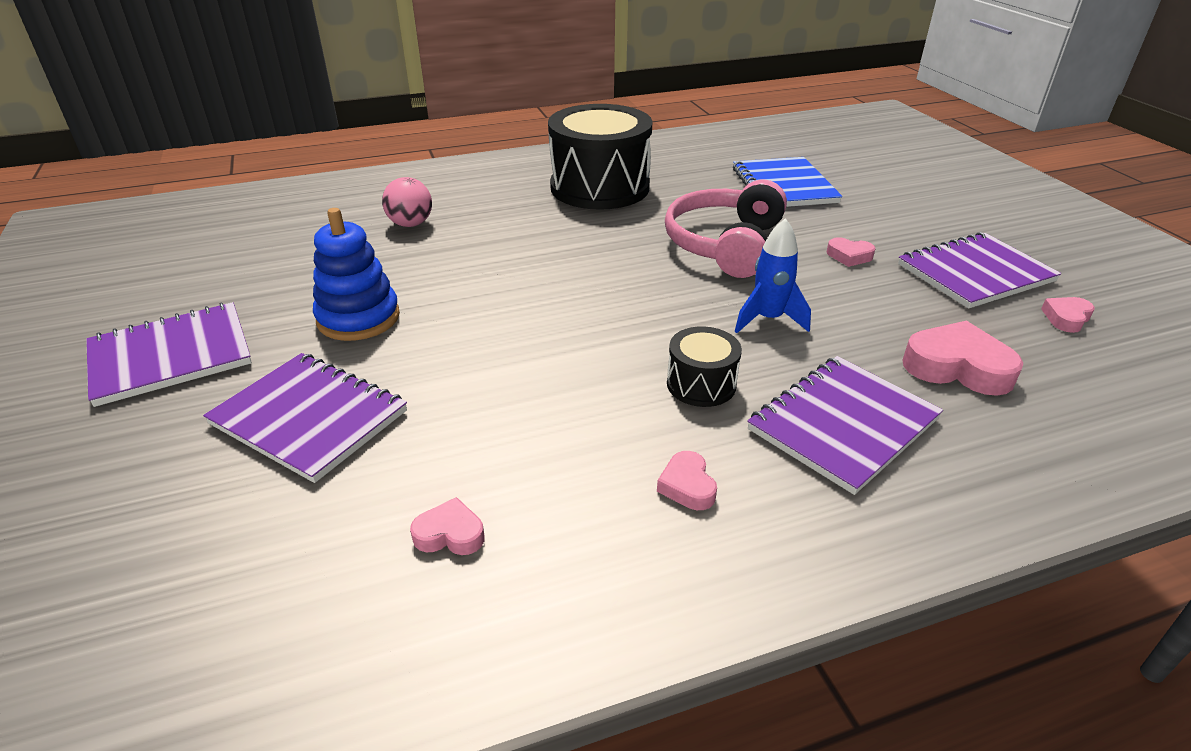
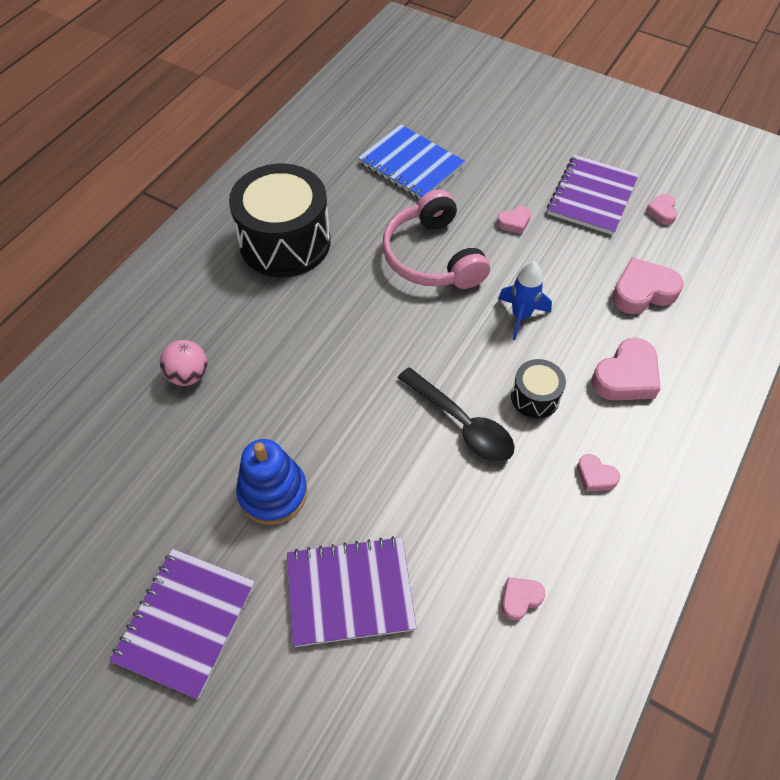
camera: 40 degrees left, 20 degrees up
(592, 362) = (461, 423): none -> black spoon
(842, 424) = (626, 376): purple notebook -> pink heart

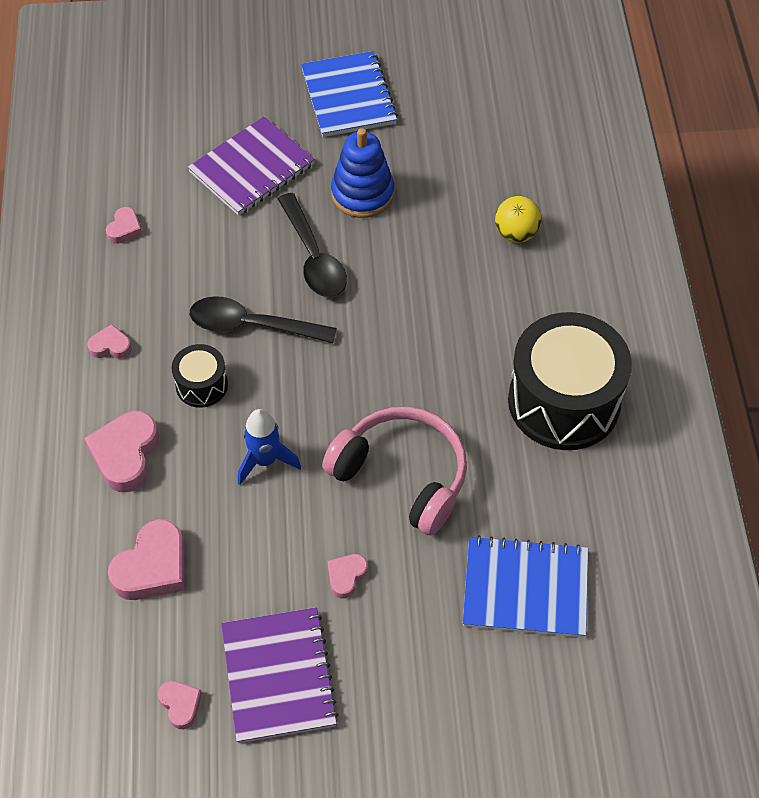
camera: 145 degrees right, 0 degrees up
(185, 622) = (348, 96): purple notebook -> blue notebook
(188, 375) = (516, 234): pink ball -> yellow ball
(365, 456) = (313, 256): none -> black spoon

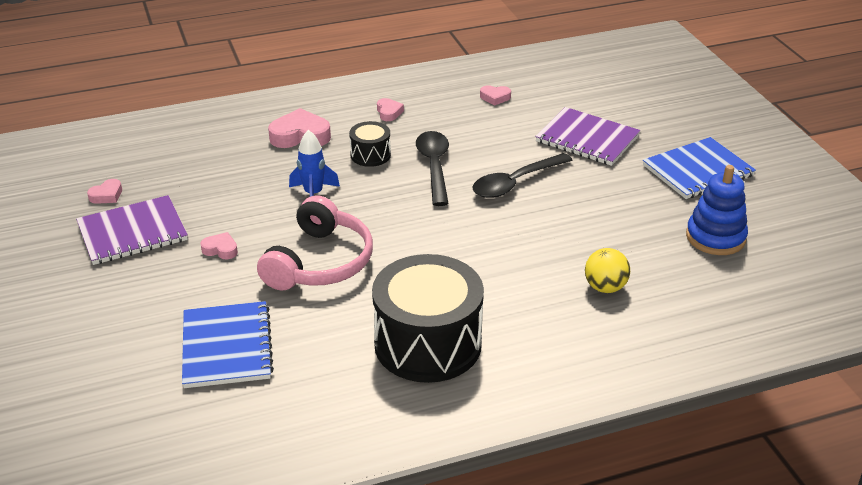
camera: 75 degrees right, 20 degrees down
(153, 567) = (212, 164): pink heart -> none
(362, 194) = (596, 195): blue stacking toy -> blue stacking toy (715, 237)

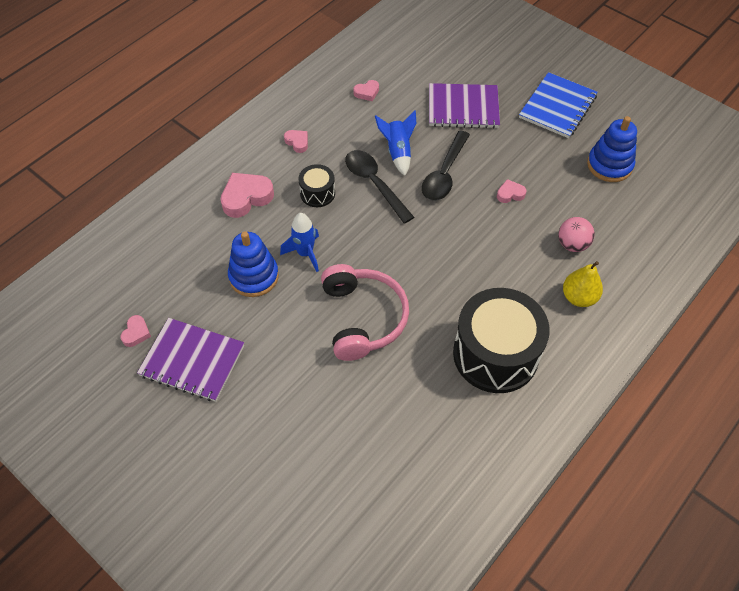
camera: 30 degrees left, 20 degrees up
(132, 233) = (192, 361): purple notebook -> purple notebook turned 75 degrees clockwise
(220, 249) = (277, 343): pink heart -> pink heart (510, 194)
(227, 347) = (359, 432): blue notebook -> none
(249, 194) = (254, 276): none -> blue stacking toy
(482, 151) = (398, 152): none -> blue rocket
(569, 334) = (579, 297): none -> yellow pear
(605, 287) = (572, 244): yellow ball -> pink ball

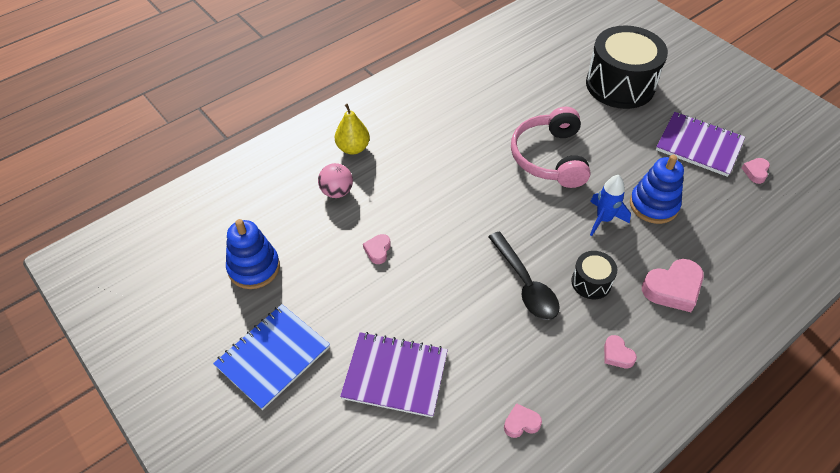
camera: 170 degrees left, 5 degrees down
(398, 152) = (492, 321): blue rocket -> none
(444, 173) = (443, 285): black spoon -> none
(495, 354) = (441, 118): black drum -> black drum (620, 85)
(510, 194) = (378, 250): pink heart -> pink heart turned 105 degrees clockwise

